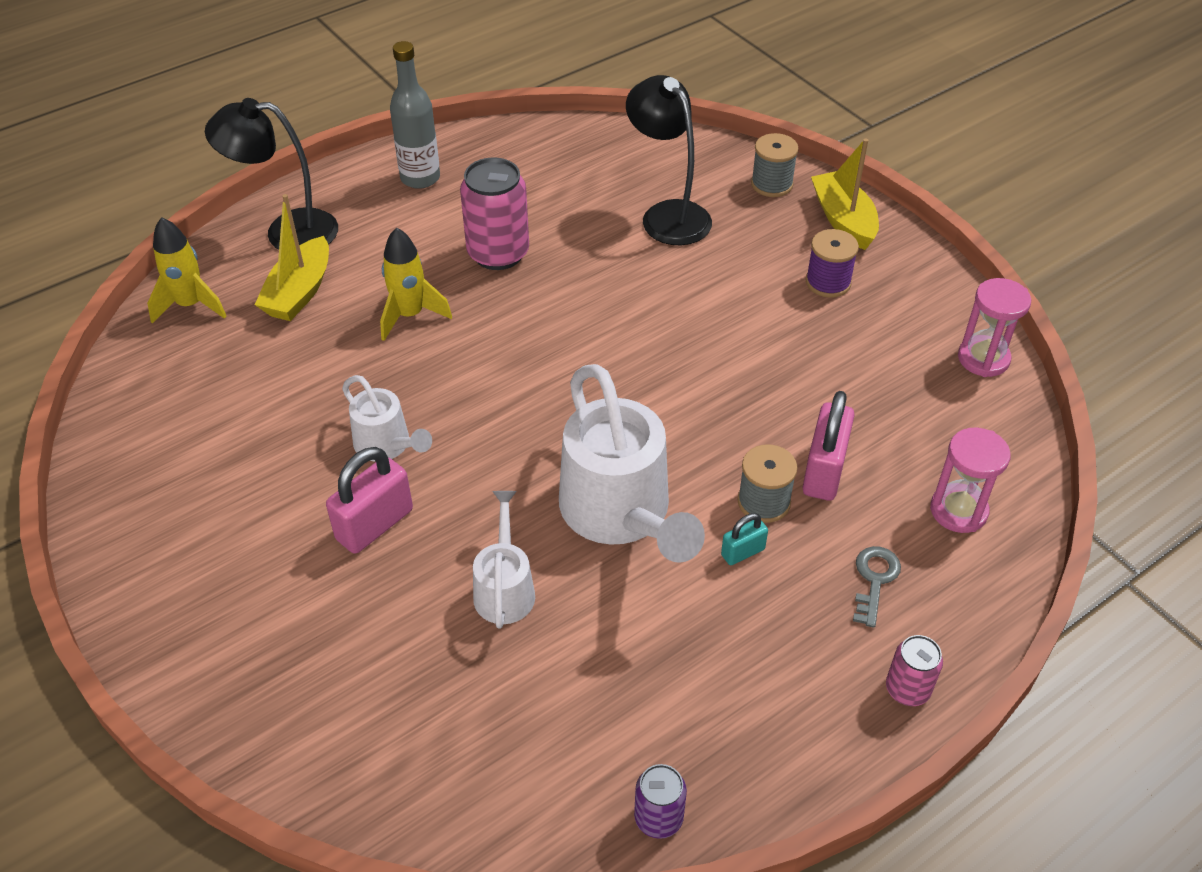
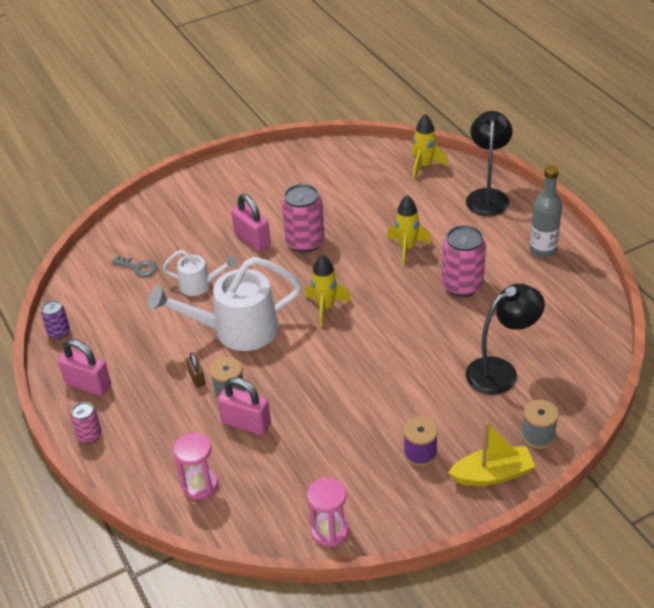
camera: 100 degrees right, 5 degrees down
(299, 292) = (432, 204): yellow boat -> none
(387, 445) = (305, 242): white watering can -> pink can
(556, 402) = (326, 307): none -> yellow rocket
(743, 552) = (197, 378): turquoise padlock -> brown padlock
(790, 723) = (88, 385): none -> pink padlock
(874, 580) = (161, 434): grey key -> grey key (138, 267)

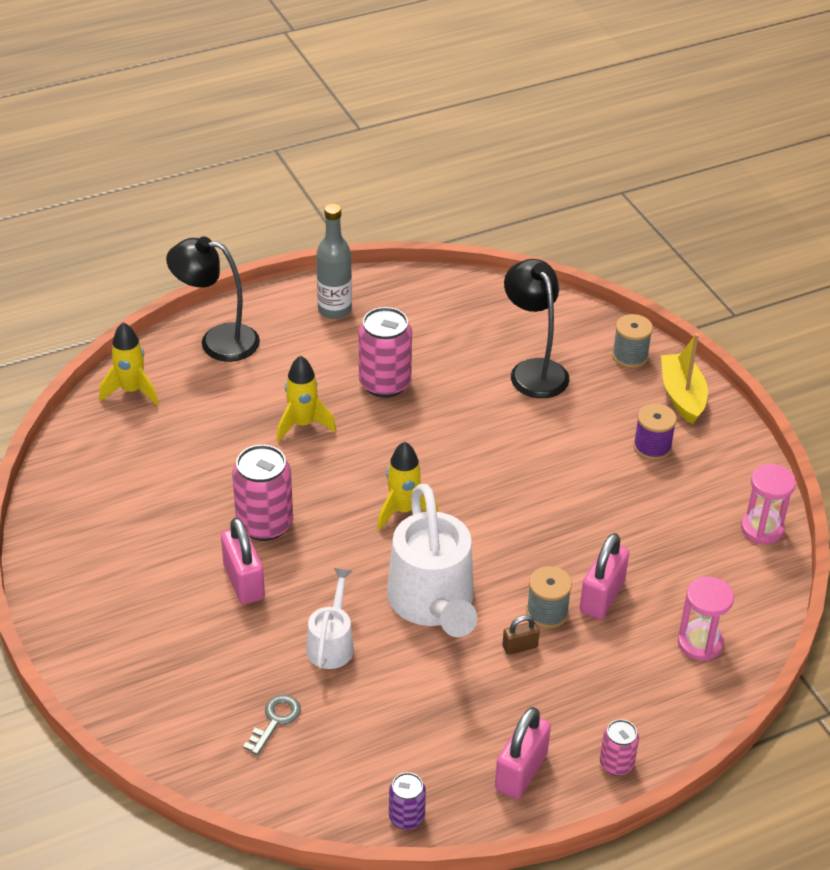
camera: 90 degrees left, 0 degrees up
(252, 239) = (244, 582): pink padlock -> pink padlock turned 75 degrees counterclockwise

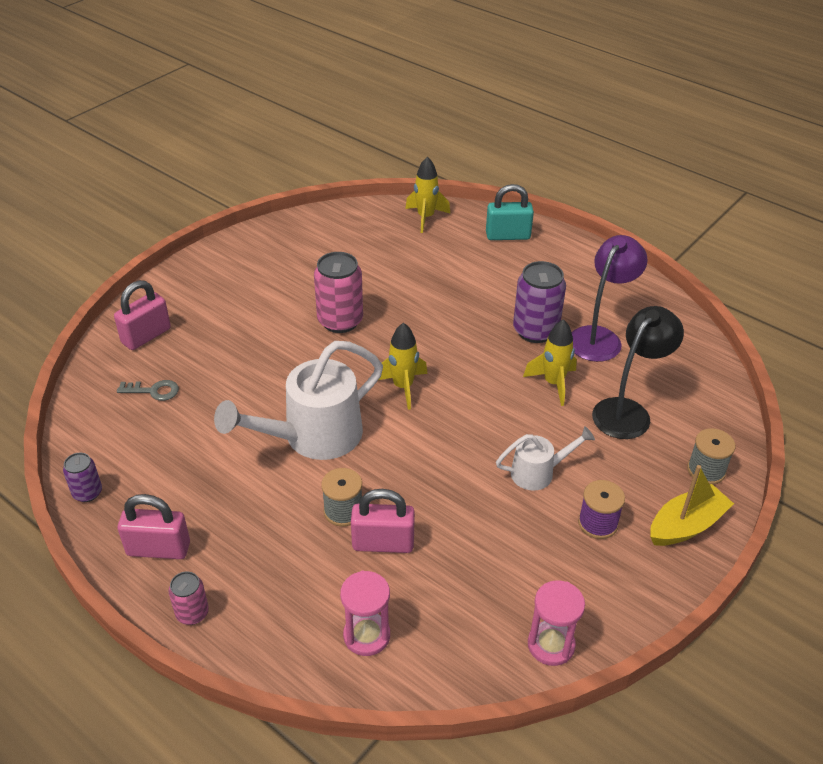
camera: 65 degrees right, 0 degrees up
(217, 341) = (508, 236): black lamp -> turquoise padlock
(244, 582) = (277, 330): pink padlock -> pink padlock (146, 336)
(303, 424) = (455, 304): yellow rocket -> yellow rocket (553, 383)
(332, 643) = (242, 394): white watering can -> white watering can (538, 472)
(334, 310) = (594, 278): grey bottle -> none
(385, 383) = (535, 331): pink can -> purple can
(424, 344) = (600, 337): none -> purple lamp
(520, 646) = (295, 505): brown padlock -> none

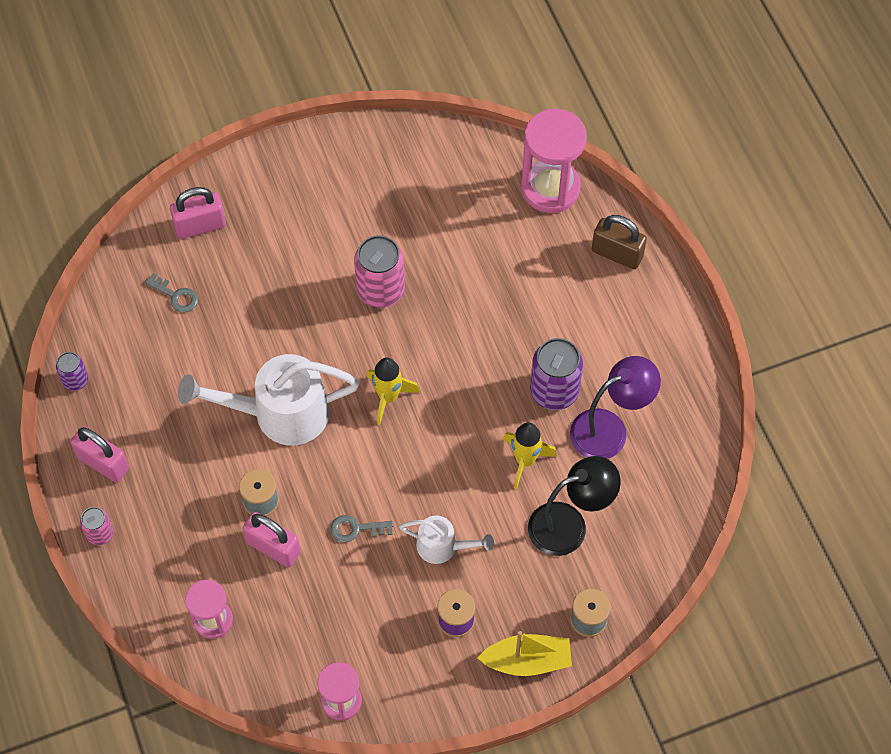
camera: 30 degrees right, 20 degrees up
(425, 218) = (550, 188): yellow rocket -> pink hourglass
(450, 493) = (356, 529): none -> grey key
(508, 236) = (617, 253): turquoise padlock -> brown padlock

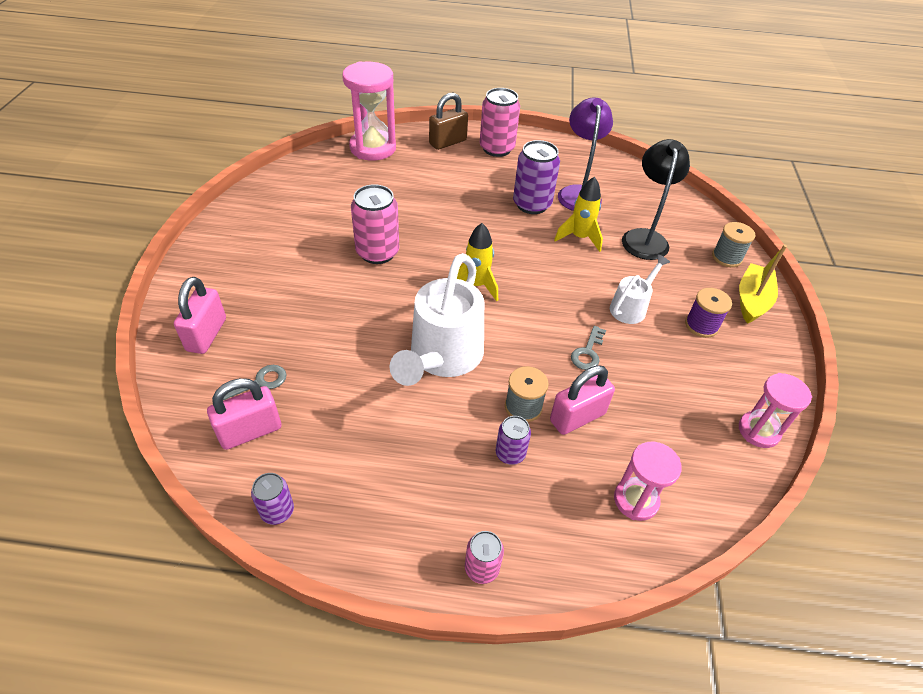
camera: 65 degrees left, 15 degrees down
(103, 463) = (397, 526): pink padlock -> pink padlock (250, 431)
(208, 511) = (510, 453): none -> purple can
(641, 309) = (497, 149): none -> pink can

